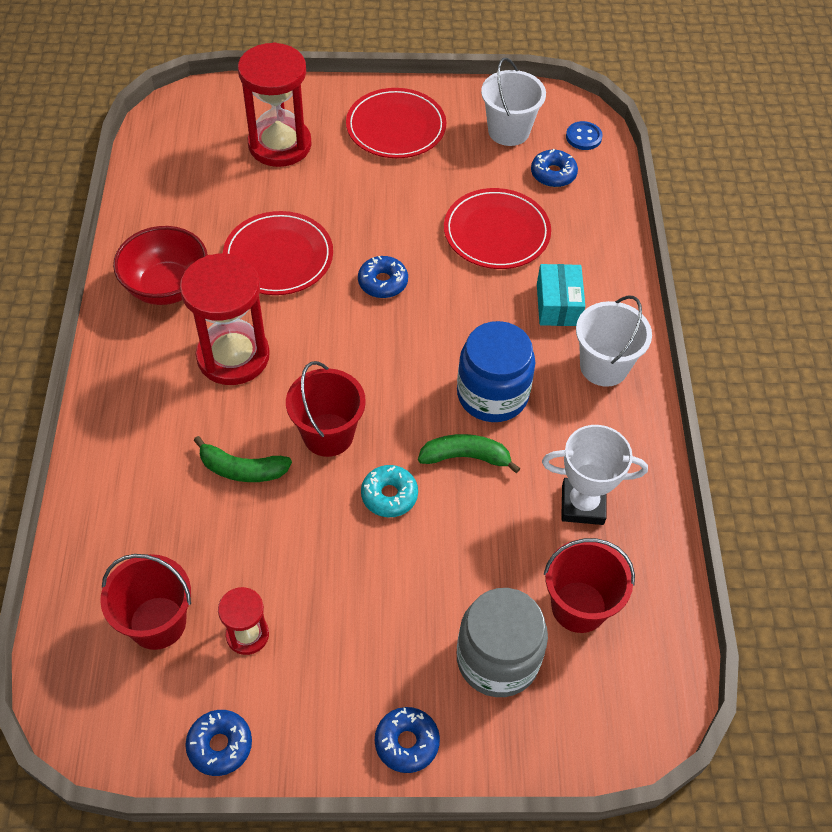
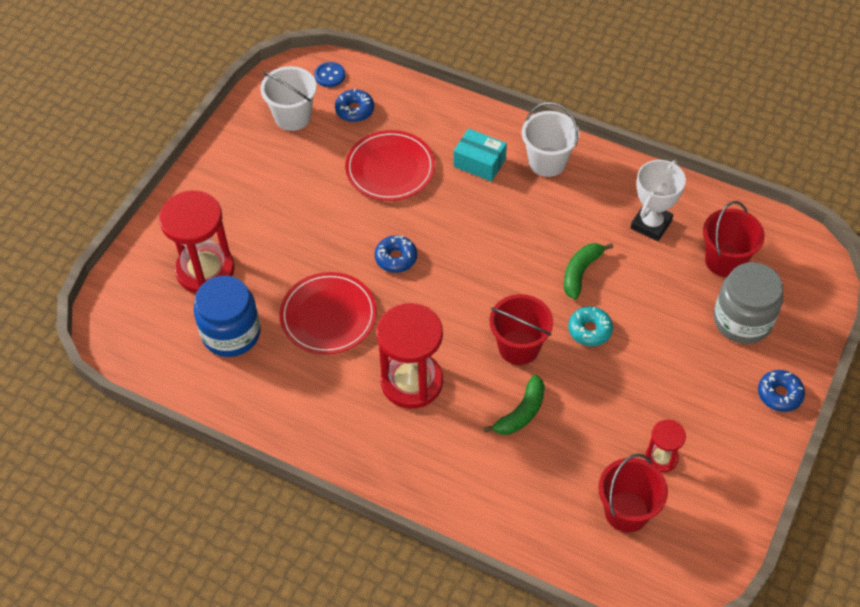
camera: 60 degrees left, 0 degrees up
(167, 287) = (313, 404): red bowl -> none
(220, 745) = (738, 503): blue donut -> none
(396, 127) = (239, 185): red plate -> none
(492, 394) = (536, 235): blue jar -> blue jar (231, 333)

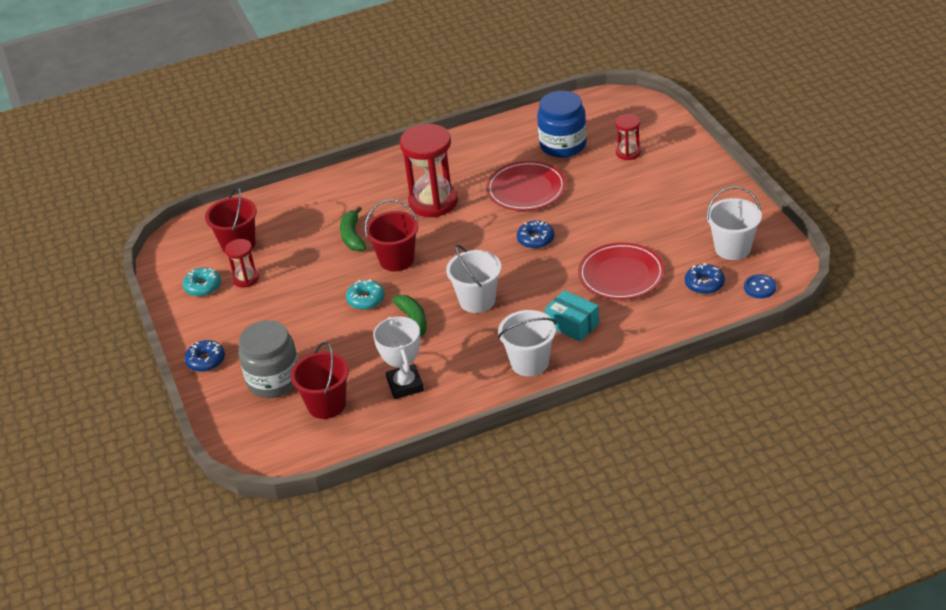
camera: 135 degrees right, 15 degrees down
(205, 270) = (628, 153): red hourglass -> red hourglass, size x0.51
(479, 163) = (572, 324): turquoise box -> turquoise box turned 60 degrees clockwise
(512, 245) = (477, 300): none -> white bucket
(707, 488) = (203, 286): none -> turquoise donut

